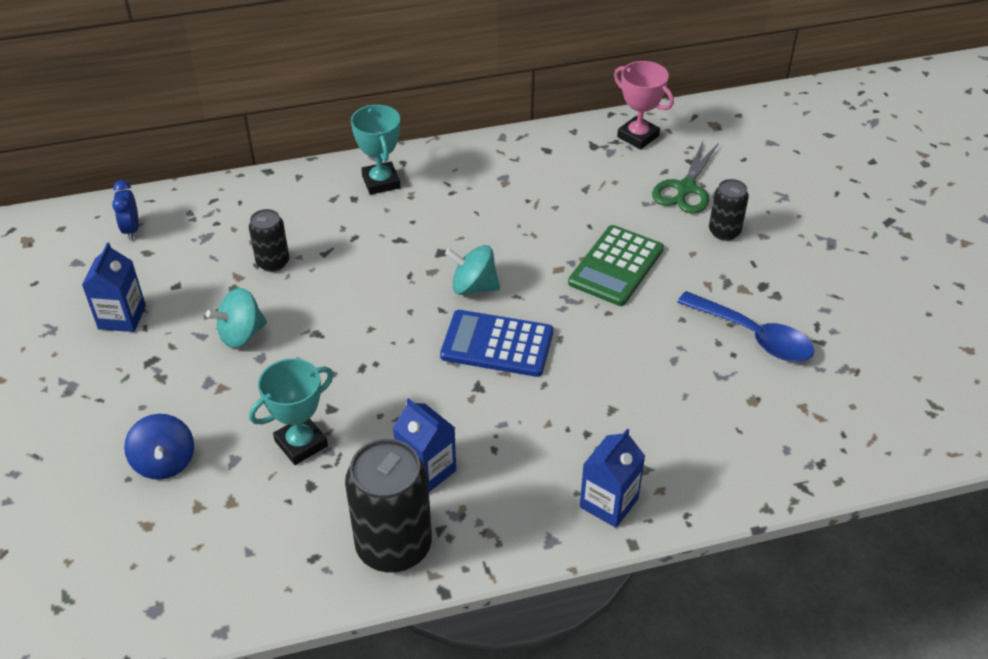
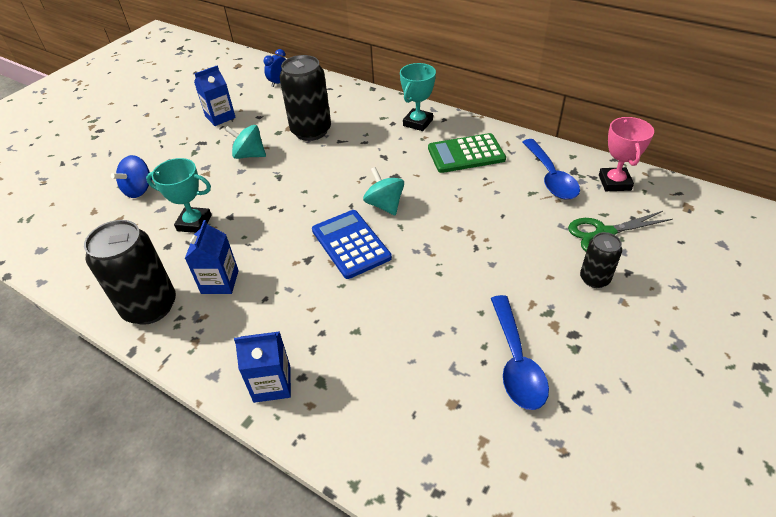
camera: 50 degrees right, 0 degrees up
(273, 262) = (311, 131): black can -> black can, size x1.84
(582, 163) = (550, 177): none -> blue spoon
(616, 266) = (484, 249): green calculator -> green calculator (466, 154)

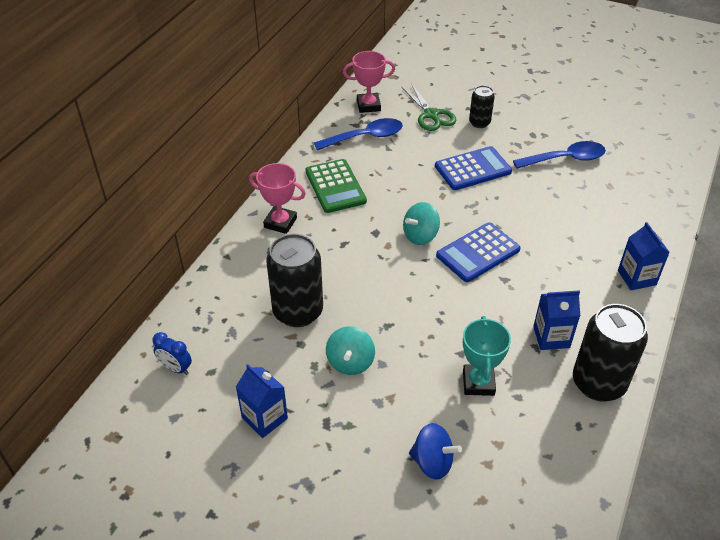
camera: 100 degrees left, 0 degrees up
(417, 123) = (280, 223): turquoise trophy -> pink trophy
(493, 259) = (473, 169): none -> blue calculator

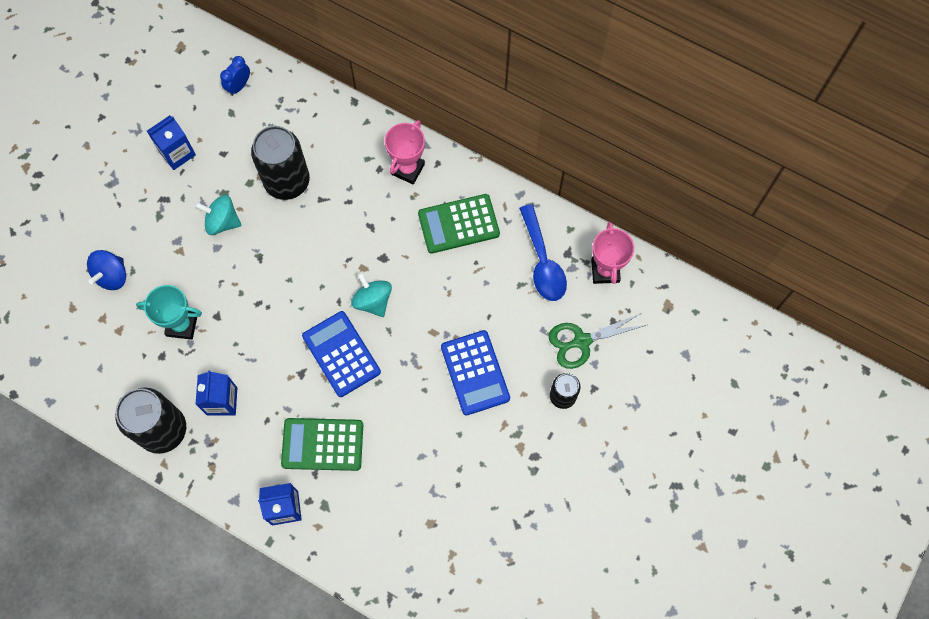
camera: 95 degrees right, 25 degrees up
(565, 159) = (484, 484): blue spoon -> none
(568, 257) = (322, 444): none -> green calculator

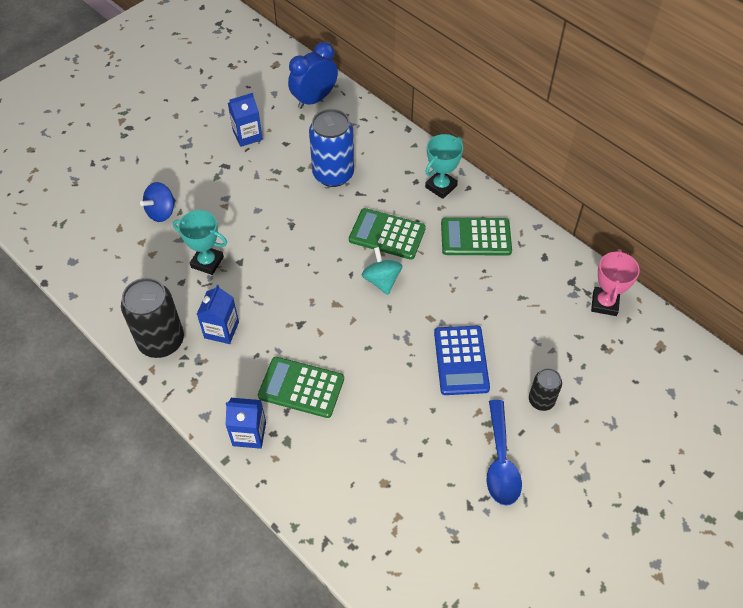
camera: 15 degrees right, 15 degrees down
(222, 222) = (268, 192): turquoise spinning top -> none
(239, 86) = (314, 99): blue clock -> blue clock, size x1.83
(287, 181) = (333, 174): black can -> blue can
(341, 354) = (341, 316): blue calculator -> none
(364, 243) = (387, 234): none -> green calculator
(407, 169) = (441, 186): pink trophy -> turquoise trophy
(543, 262) = (546, 283): blue spoon -> blue spoon (501, 462)
(581, 341) = (570, 357): green scissors -> none

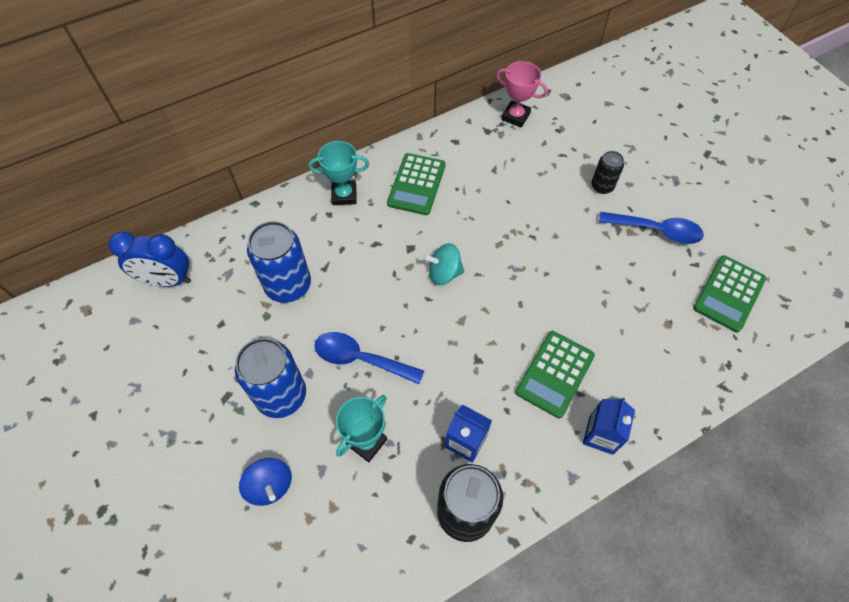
camera: 75 degrees left, 5 degrees up
(234, 198) = (281, 395): none -> blue can
(247, 135) = (189, 362): blue carton -> none
(278, 240) = (360, 359): none -> blue spoon
(314, 99) = (167, 280): blue clock -> blue clock turned 60 degrees counterclockwise
(387, 234) = (388, 255): green calculator -> green calculator (729, 293)
(441, 186) = (344, 195): turquoise trophy -> turquoise trophy turned 60 degrees counterclockwise
(461, 360) = (551, 232): blue calculator -> none

